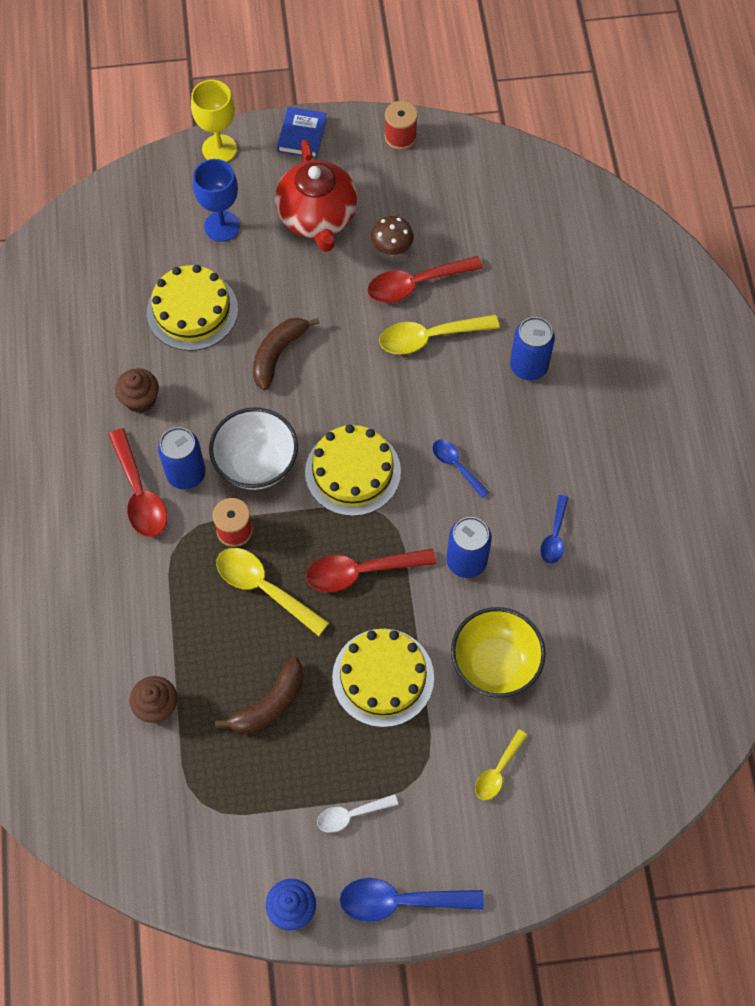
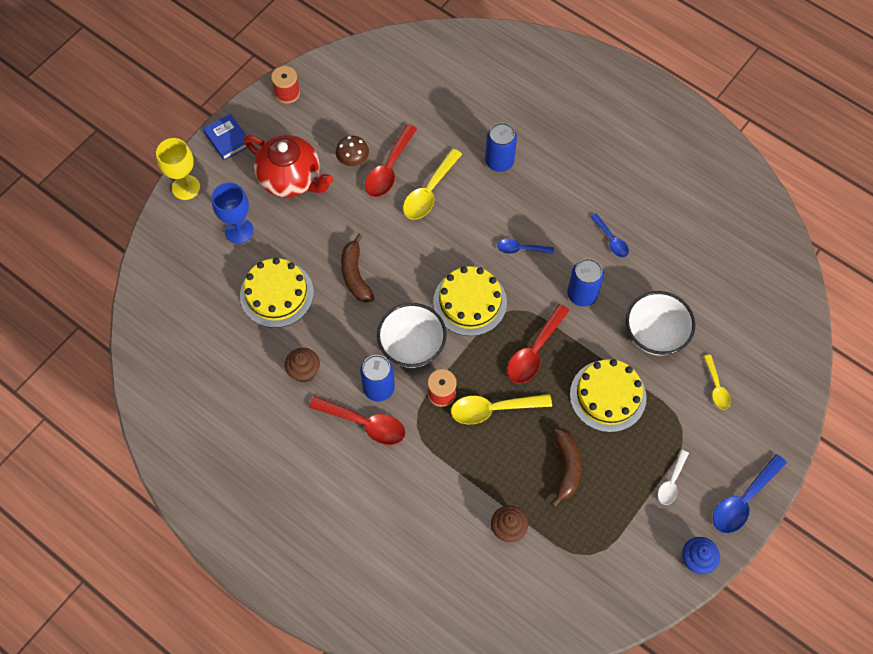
camera: 45 degrees left, 0 degrees up
(495, 664) = (655, 334): yellow bowl -> white bowl

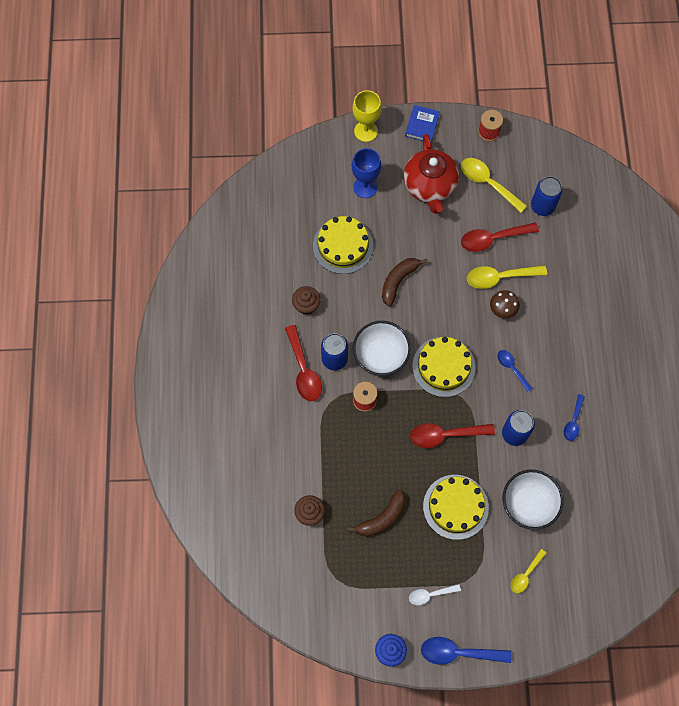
camera: 50 degrees right, 5 degrees up
(353, 160) = (478, 212): brown mushroom -> brown mushroom (502, 310)
(493, 409) = (381, 441): yellow spoon -> yellow spoon (488, 183)
(499, 161) = (564, 303): blue can -> blue can (542, 206)

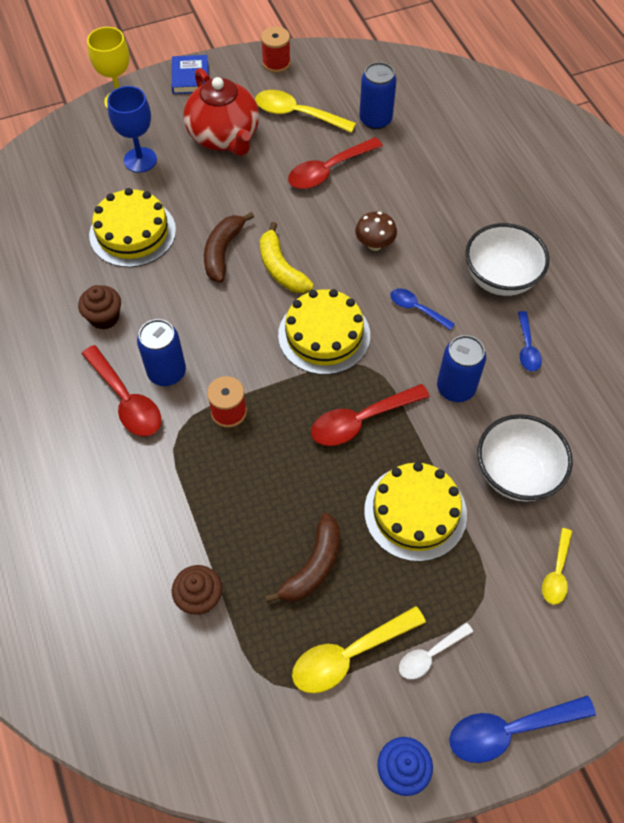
camera: 20 degrees left, 10 degrees down
(380, 356) = (231, 348): white bowl -> white bowl (500, 278)
(433, 307) = (281, 268): none -> yellow banana
(499, 277) = (355, 210): yellow spoon -> yellow spoon (349, 655)

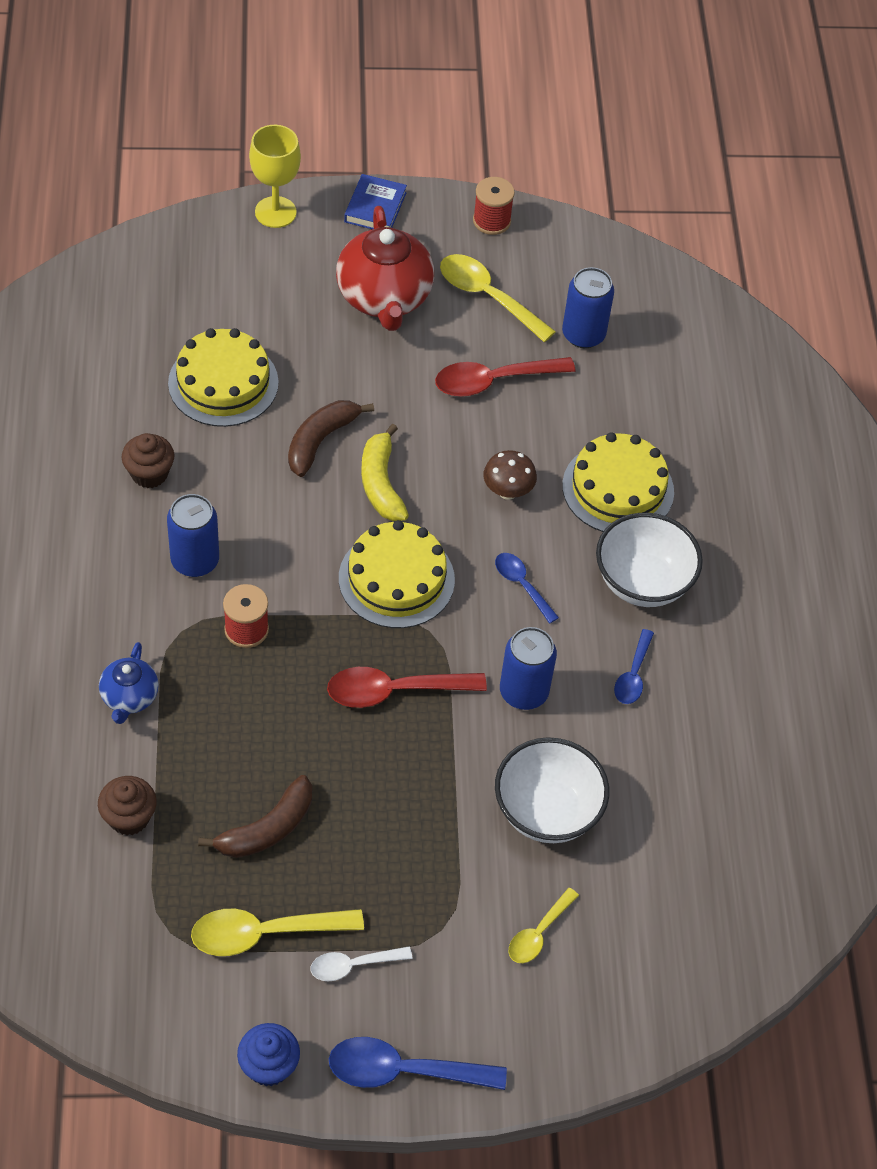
camera: 15 degrees right, 5 degrees down
(126, 400) = (136, 577): red spoon -> none
(140, 160) = (269, 295): blue goblet -> none
(160, 498) = (129, 697): none -> blue teapot
(415, 512) = (409, 812): yellow cake -> yellow cake (618, 488)

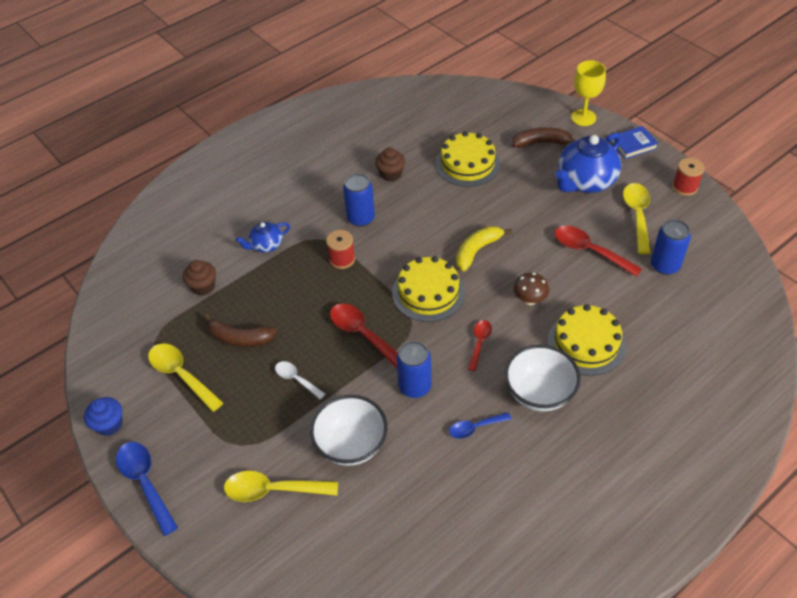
camera: 60 degrees right, 5 degrees down
(320, 441) = (475, 215): brown banana -> brown banana (542, 143)
(353, 965) = (190, 421): white spoon -> white spoon (296, 379)
(384, 298) = (585, 182): red teapot -> blue teapot
(521, 585) = (479, 343): blue spoon -> red spoon
(538, 933) = (273, 490): yellow spoon -> yellow spoon, size x1.68

